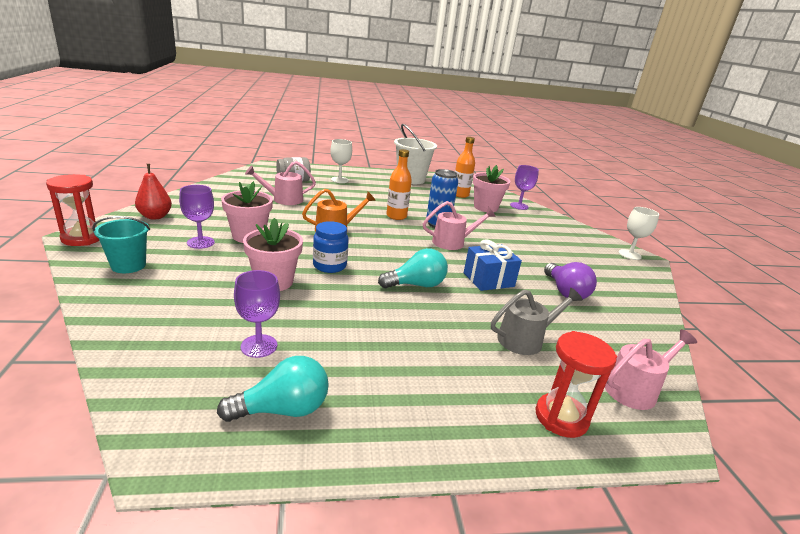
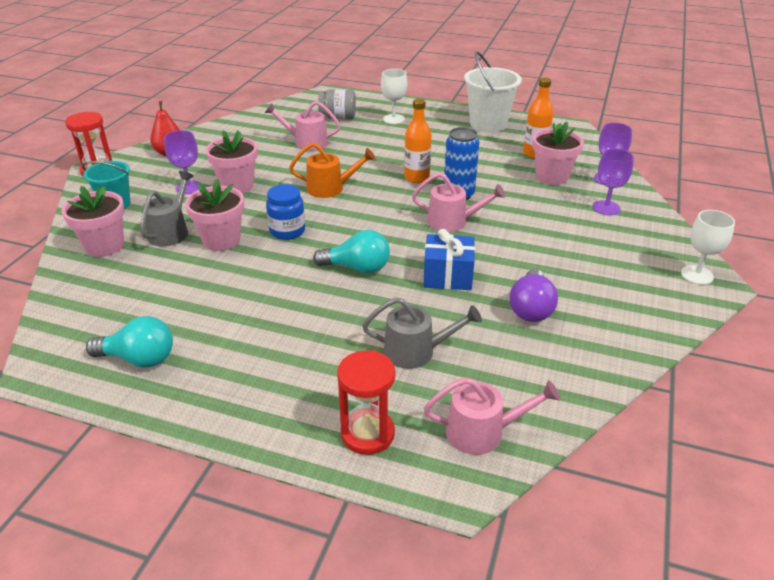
camera: 30 degrees right, 10 degrees up
(146, 305) = (104, 246): none -> pink flower pot
(213, 281) = (170, 231): none -> grey watering can
(259, 346) = (162, 301): purple goblet -> purple goblet (606, 208)

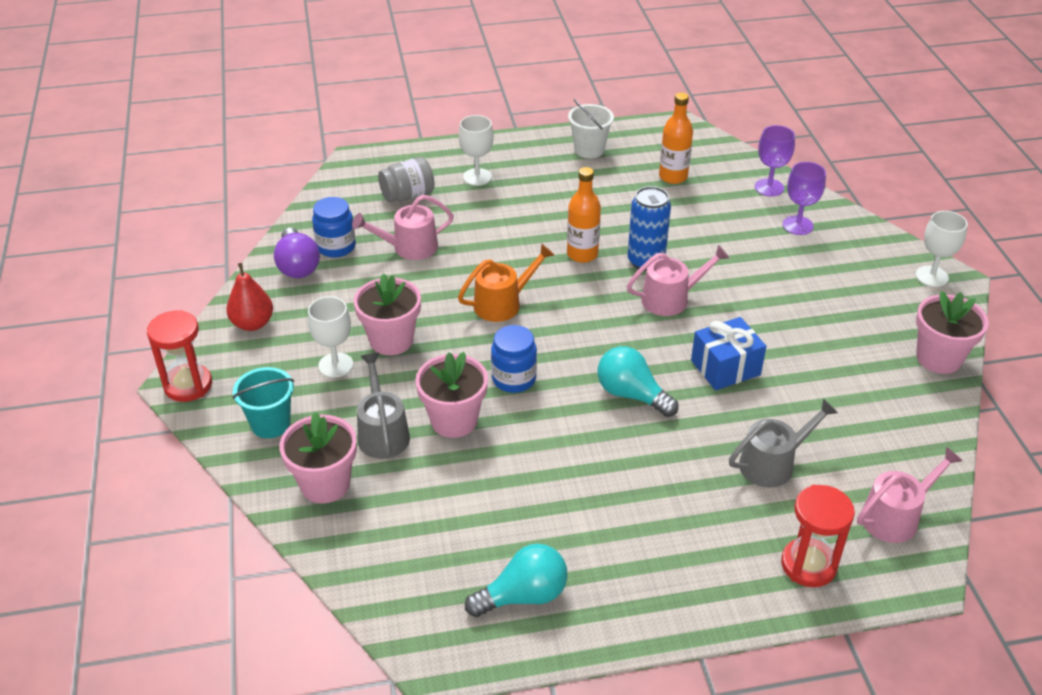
camera: 30 degrees left, 5 degrees up
(189, 187) = (335, 365): purple goblet -> white goblet
(263, 130) = (336, 247): none -> blue jar
(357, 268) = (631, 394): turquoise light bulb -> turquoise light bulb turned 120 degrees counterclockwise
(488, 124) = (589, 150): white bucket -> white bucket, size x0.65
(531, 308) = (828, 373): purple light bulb -> purple light bulb (297, 266)
(552, 176) = (715, 203): pink flower pot -> pink flower pot (938, 358)

